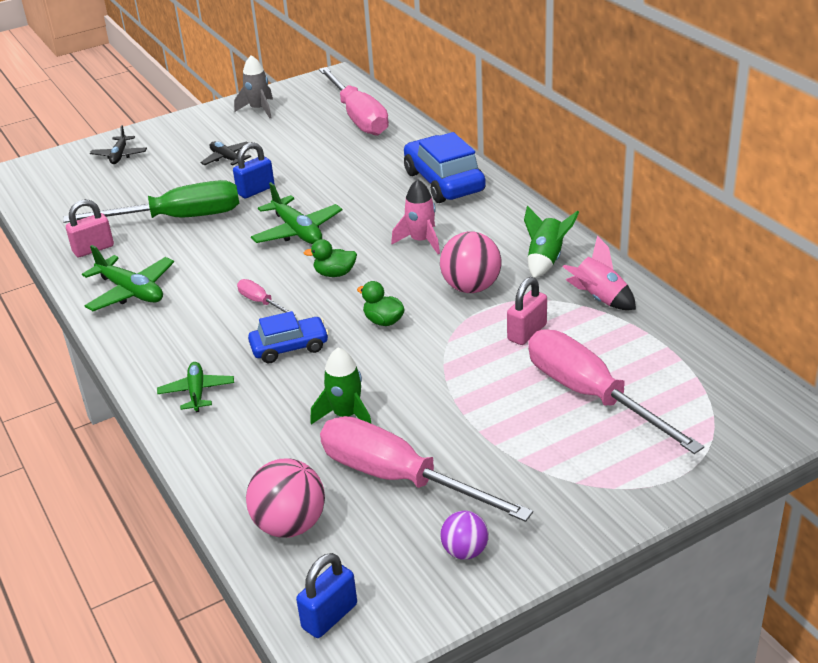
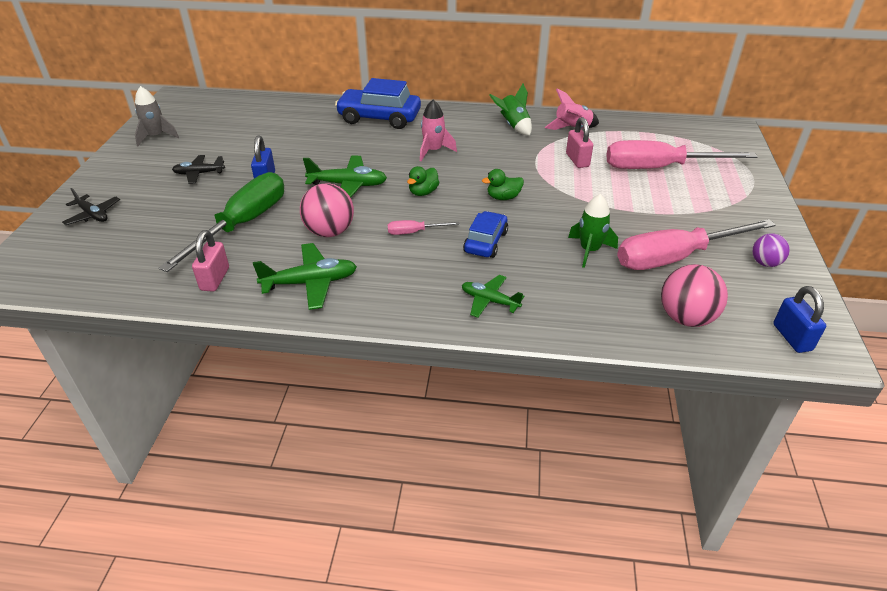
camera: 55 degrees left, 5 degrees up
(358, 117) = (246, 110): pink screwdriver -> none
(471, 287) = (508, 157): pink ball -> pink ball (330, 232)

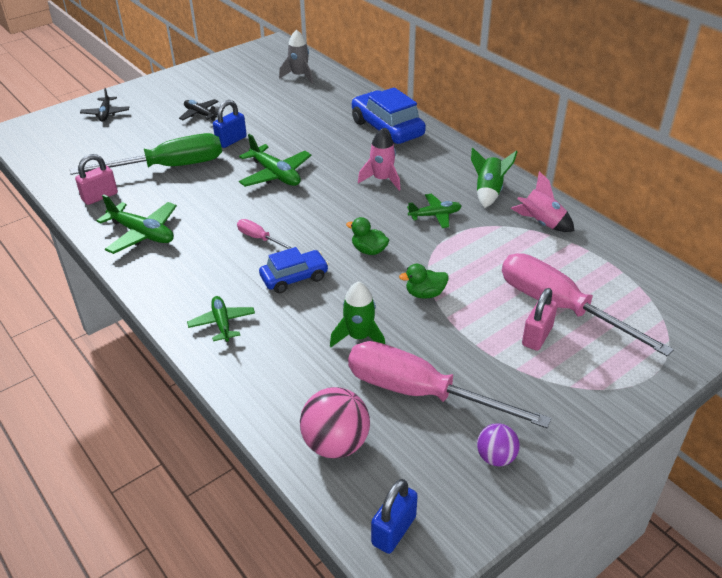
camera: 45 degrees right, 0 degrees up
(156, 136) = (217, 72): grey rocket -> grey rocket (299, 76)
(330, 232) = (208, 204): pink ball -> none
(423, 192) = (317, 210): green duck -> green duck (425, 294)
(506, 155) = (435, 215): none -> green plane
(577, 160) = (491, 255): pink padlock -> pink padlock (537, 336)

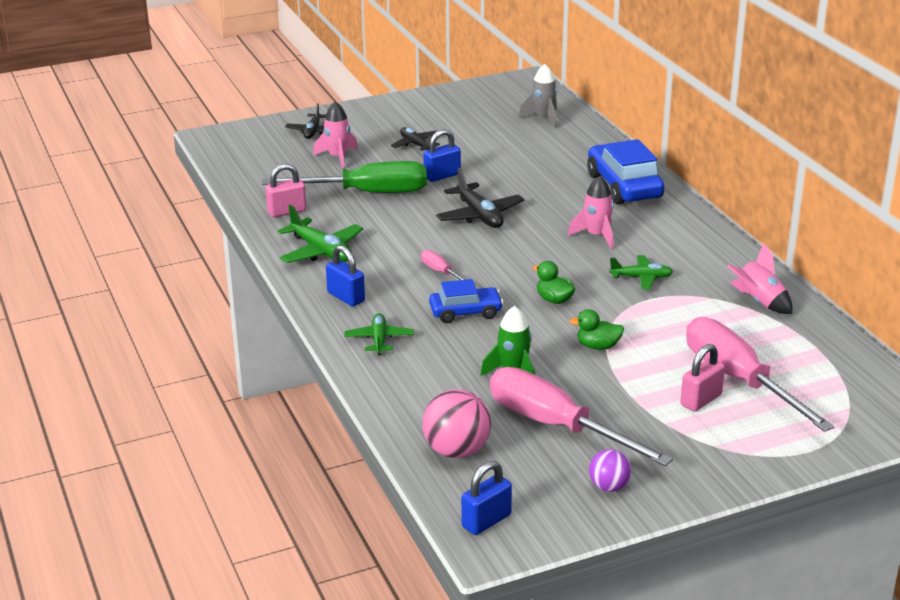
camera: 15 degrees right, 10 degrees down
(134, 135) = (338, 157): none -> pink rocket
(178, 280) = (346, 297): none -> blue padlock
(275, 174) = (479, 215): green plane -> black plane
(488, 192) = (713, 264): green rocket -> none

